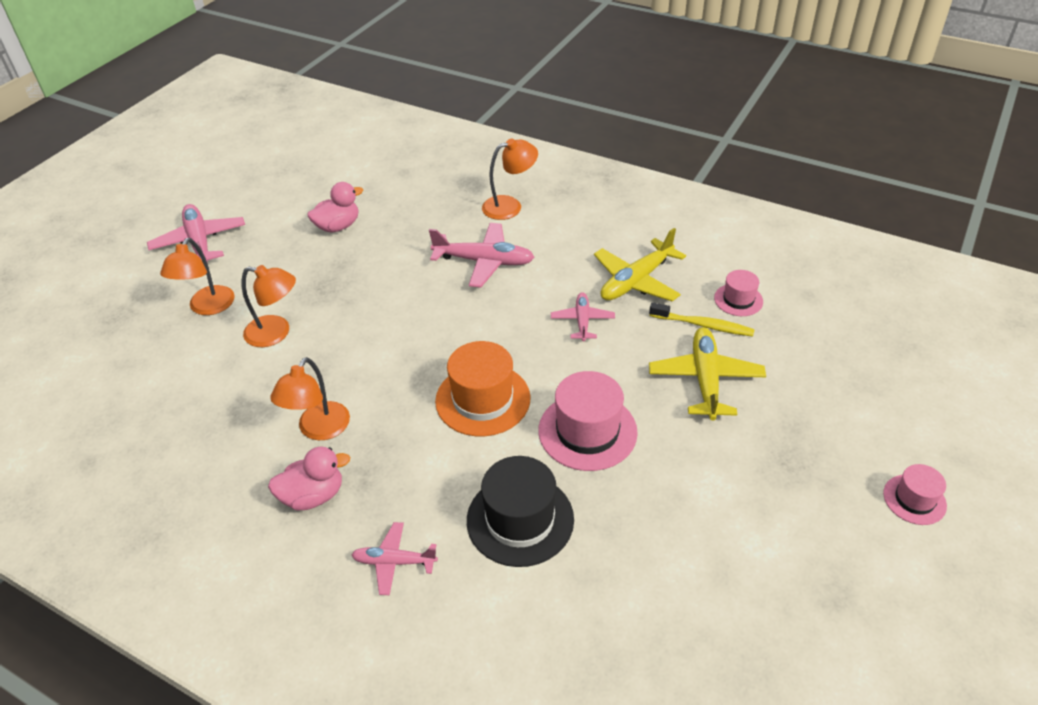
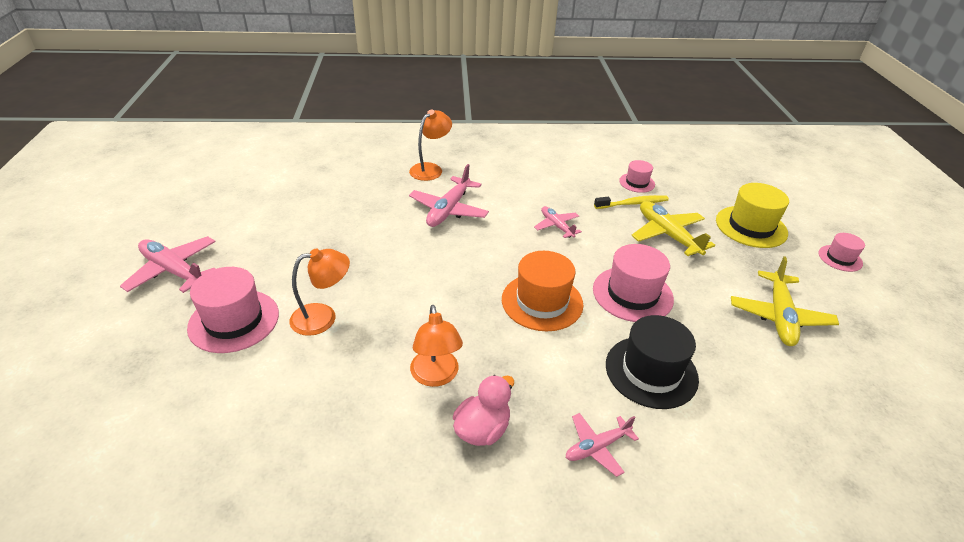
camera: 35 degrees left, 5 degrees down
(208, 307) = (234, 320): orange lamp -> pink hat
(338, 226) = (302, 220): pink duck -> none
(484, 261) = (448, 210): pink plane -> pink plane turned 135 degrees clockwise
(636, 281) = (565, 191): yellow plane -> yellow plane (779, 316)
(831, 410) = (751, 227): none -> yellow hat

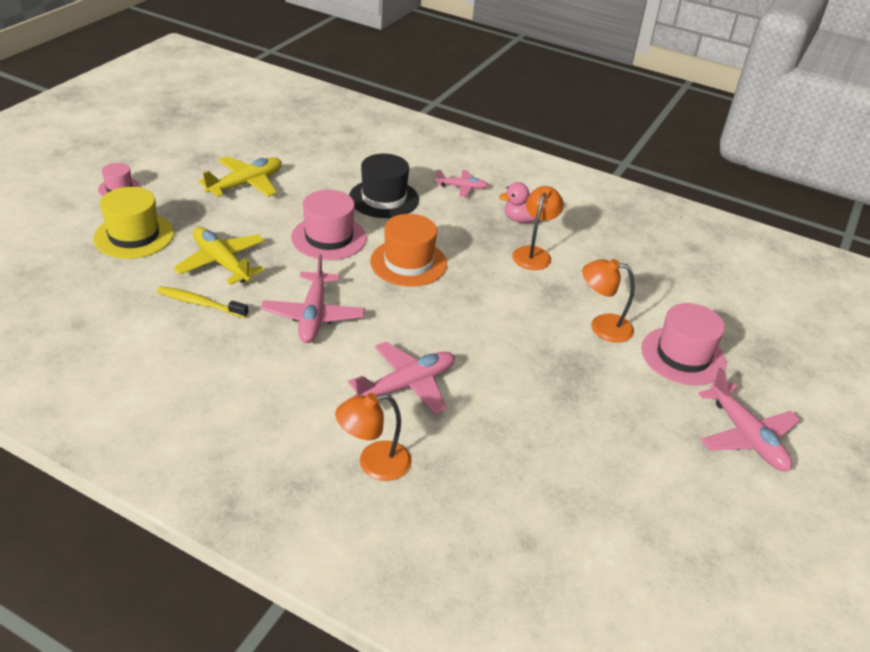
camera: 150 degrees left, 0 degrees up
(556, 226) = (313, 316): pink plane -> pink plane, size x1.66
(637, 183) = (152, 324): pink hat -> none
(667, 234) = (222, 262): yellow plane -> yellow plane turned 135 degrees clockwise

